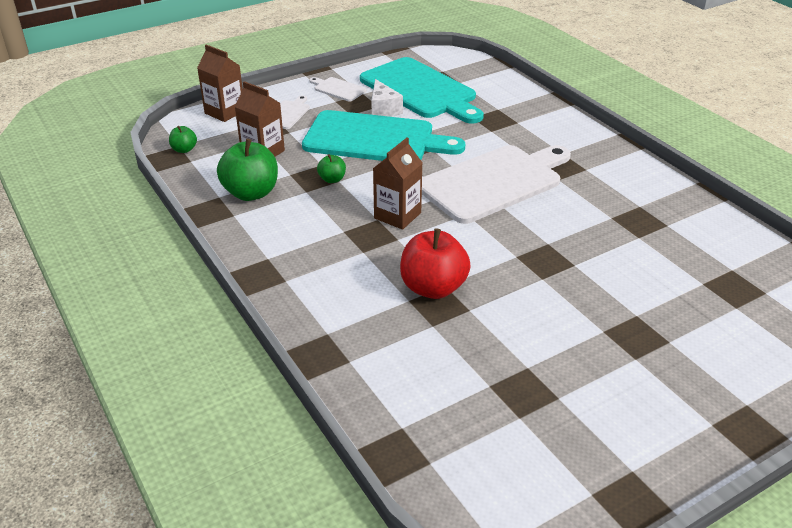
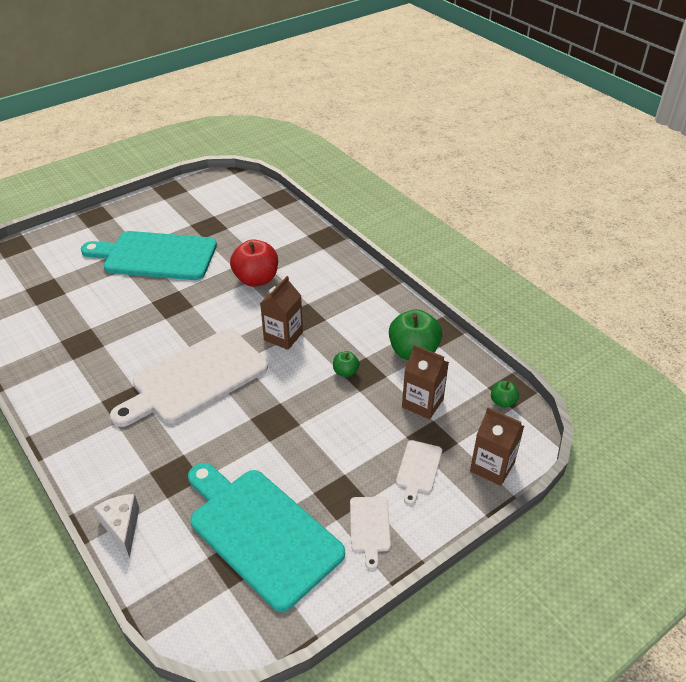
camera: 175 degrees right, 5 degrees up
(338, 89) = (369, 527): white cutting board -> white cutting board turned 60 degrees clockwise
(375, 139) = (311, 431): turquoise cutting board -> turquoise cutting board (155, 256)
(383, 109) = (306, 485): white cheese -> white cheese (122, 527)

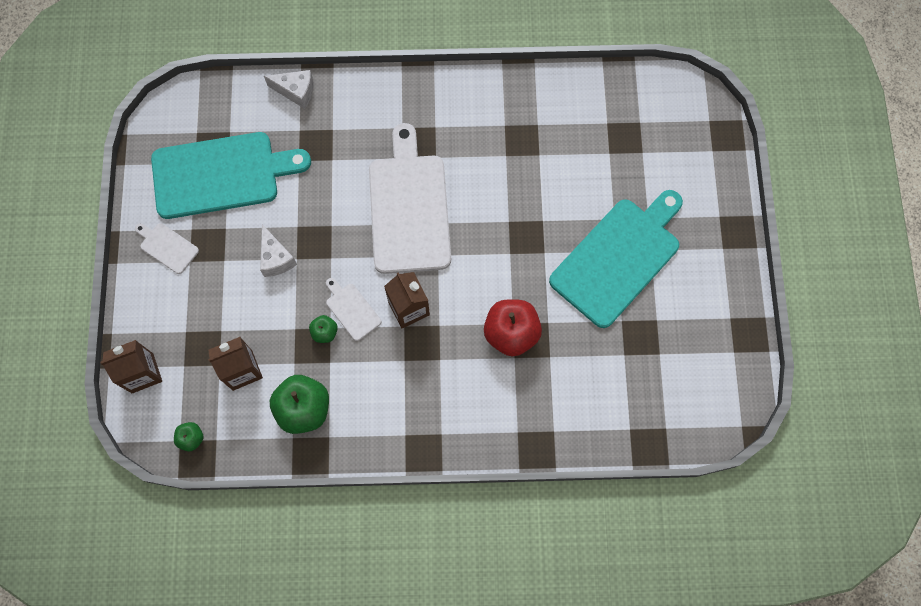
camera: 125 degrees right, 30 degrees up
(311, 438) = (276, 258): none -> white cheese
(418, 469) = (185, 316): white cutting board -> white cutting board (352, 309)

